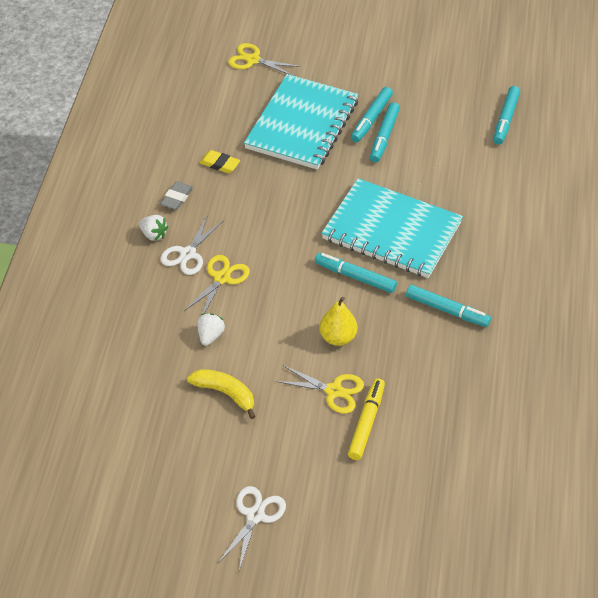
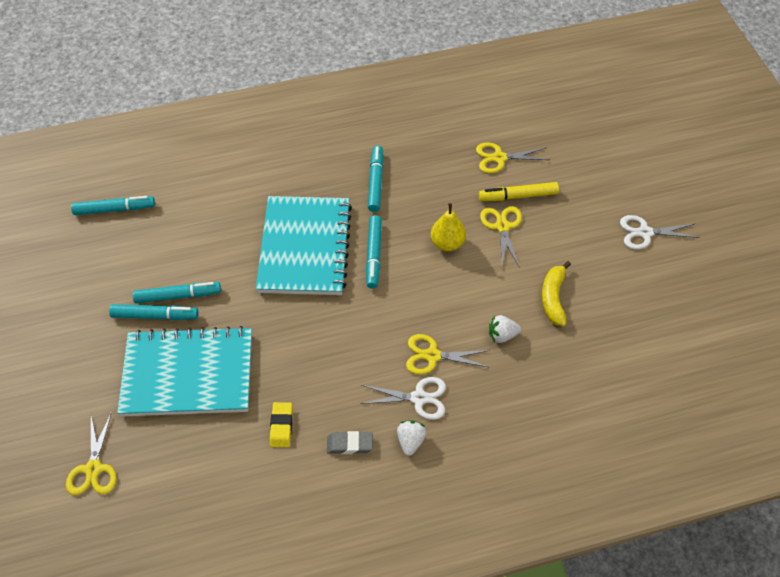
camera: 115 degrees left, 5 degrees up
(429, 430) = (499, 158): none -> yellow scissors

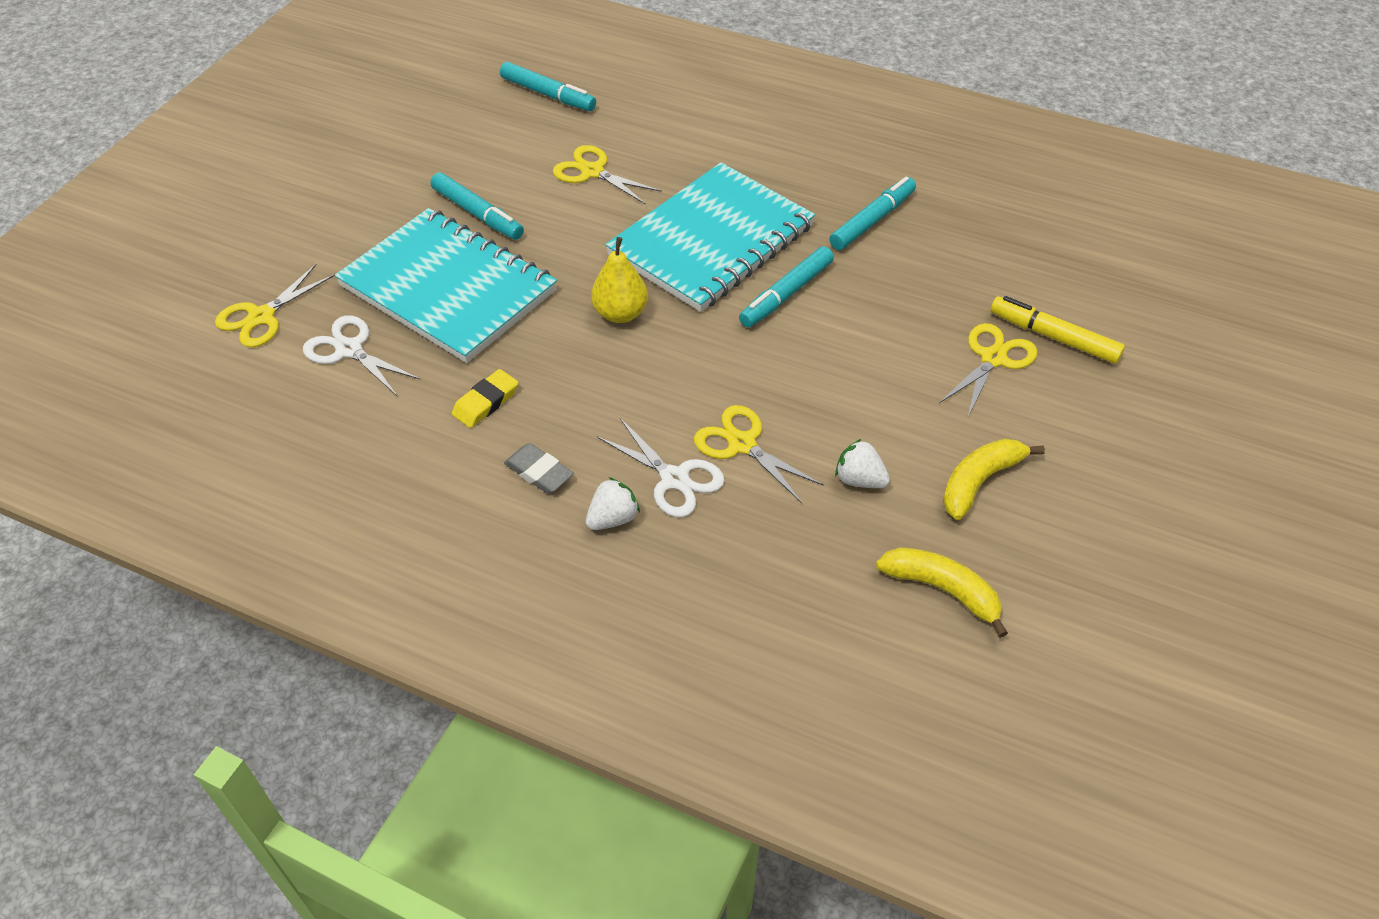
camera: 40 degrees right, 5 degrees down
(177, 296) = (521, 208): turquoise marker -> none
(447, 243) = (895, 335): yellow pear -> yellow pear (620, 313)
(499, 158) = (1071, 280): yellow scissors -> yellow scissors (592, 171)
(586, 365) = (942, 590): none -> yellow banana
(644, 233) = (1210, 486): white scissors -> white scissors (349, 349)

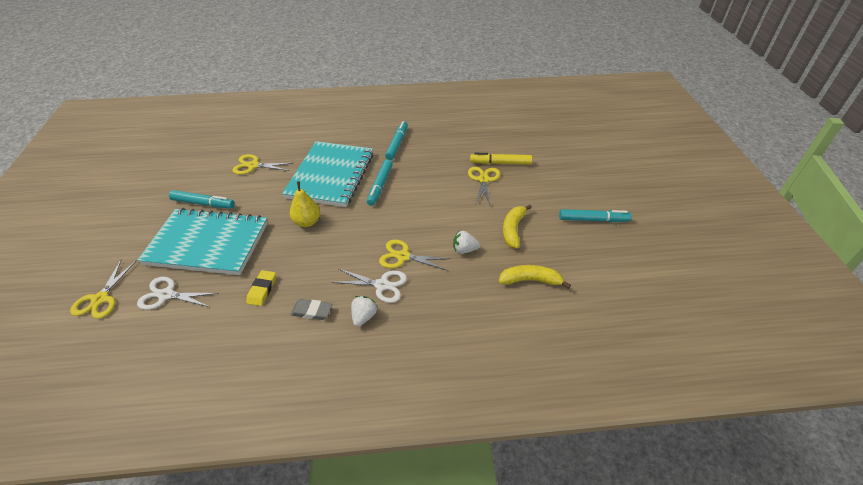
camera: 30 degrees left, 5 degrees down
(547, 94) = (209, 140): turquoise marker -> turquoise marker (592, 220)

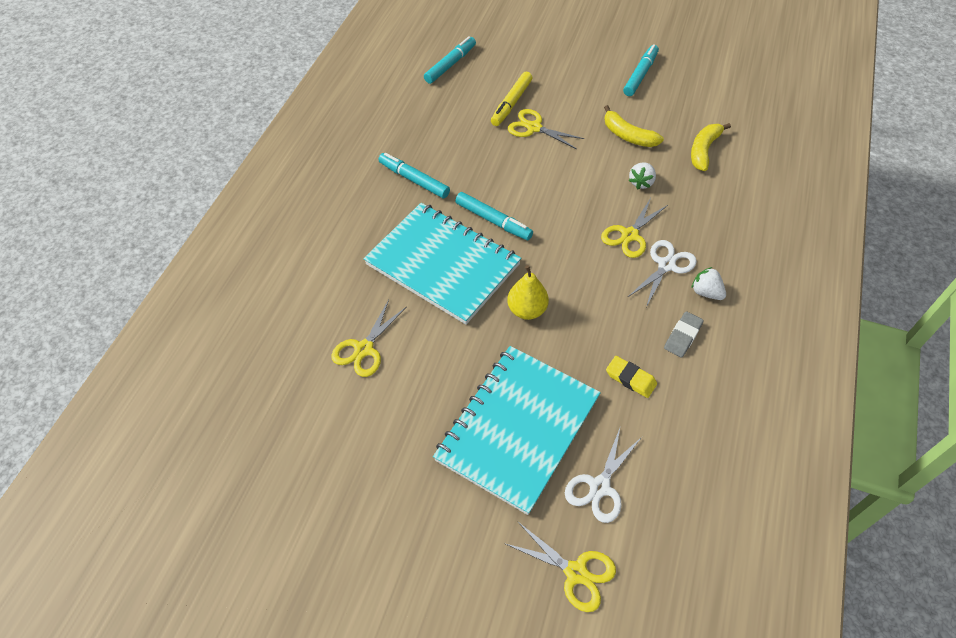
camera: 65 degrees left, 10 degrees up
(203, 203) = (423, 425): turquoise marker -> turquoise marker (450, 65)

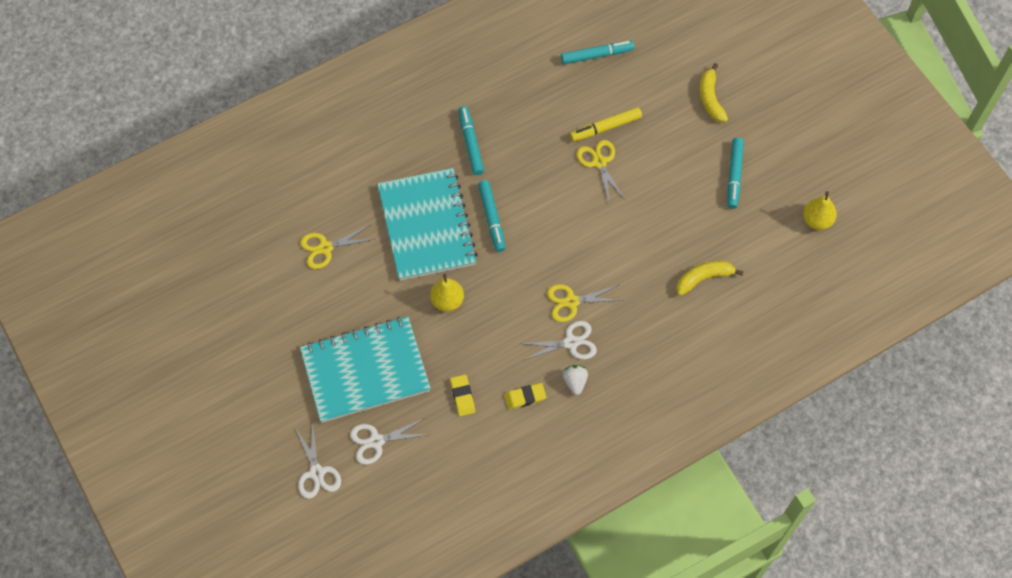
camera: 40 degrees right, 10 degrees up
(576, 573) = (316, 473): yellow scissors -> white scissors
(628, 135) = (661, 222): yellow banana -> yellow banana (710, 98)
(640, 75) = (734, 175): turquoise marker -> turquoise marker turned 120 degrees clockwise
(641, 182) = (626, 268): white strawberry -> none
(682, 336) = (525, 397): grey eraser -> yellow eraser
(728, 66) = (816, 220): none -> yellow pear

